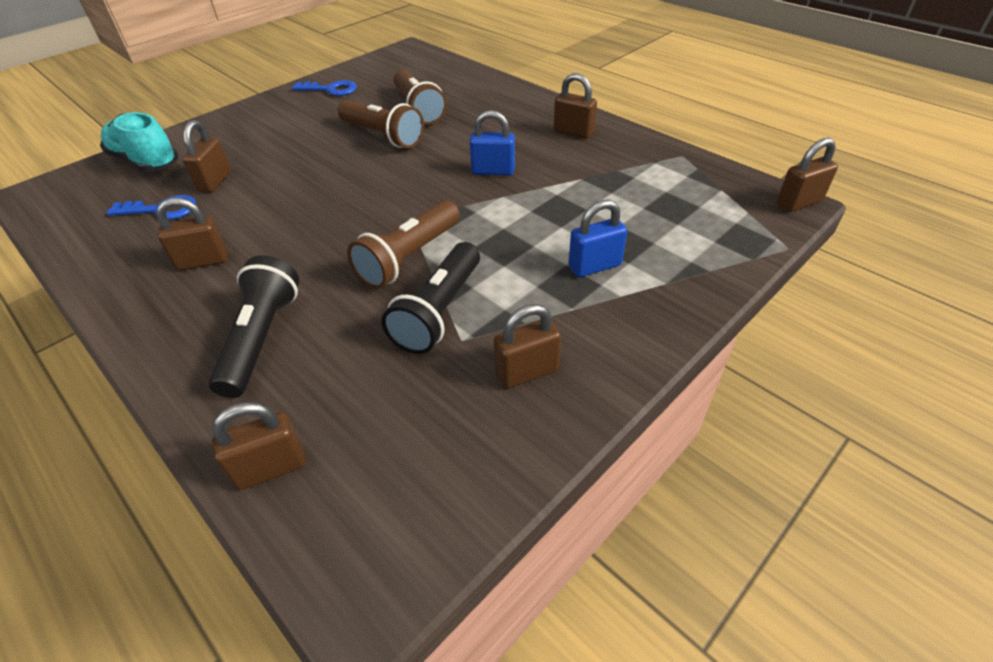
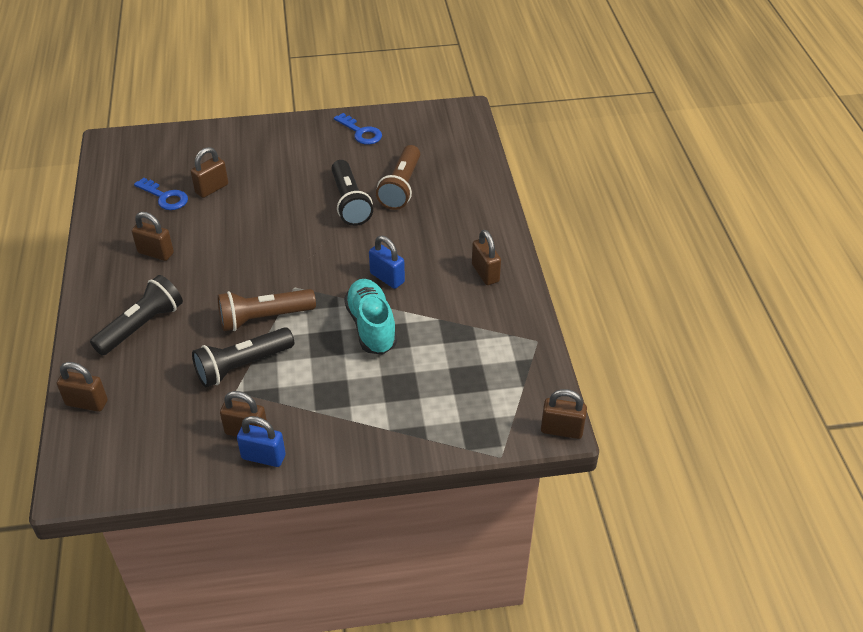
camera: 35 degrees right, 0 degrees up
(145, 162) = (187, 147): turquoise shoe -> turquoise shoe (371, 326)
(383, 136) = (349, 203): brown flashlight -> black flashlight
(594, 266) = (361, 391): blue padlock -> blue padlock (263, 457)

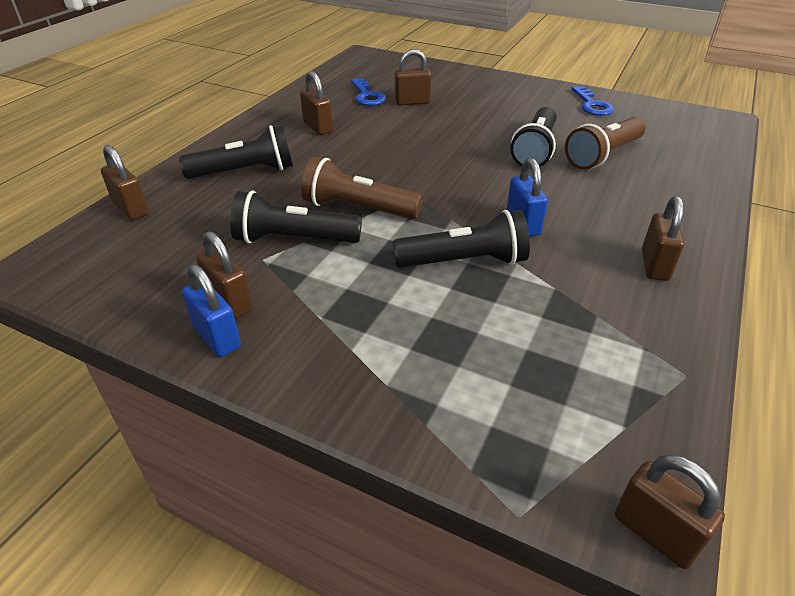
camera: 35 degrees right, 5 degrees down
(371, 326) = (464, 262): turquoise shoe -> black flashlight

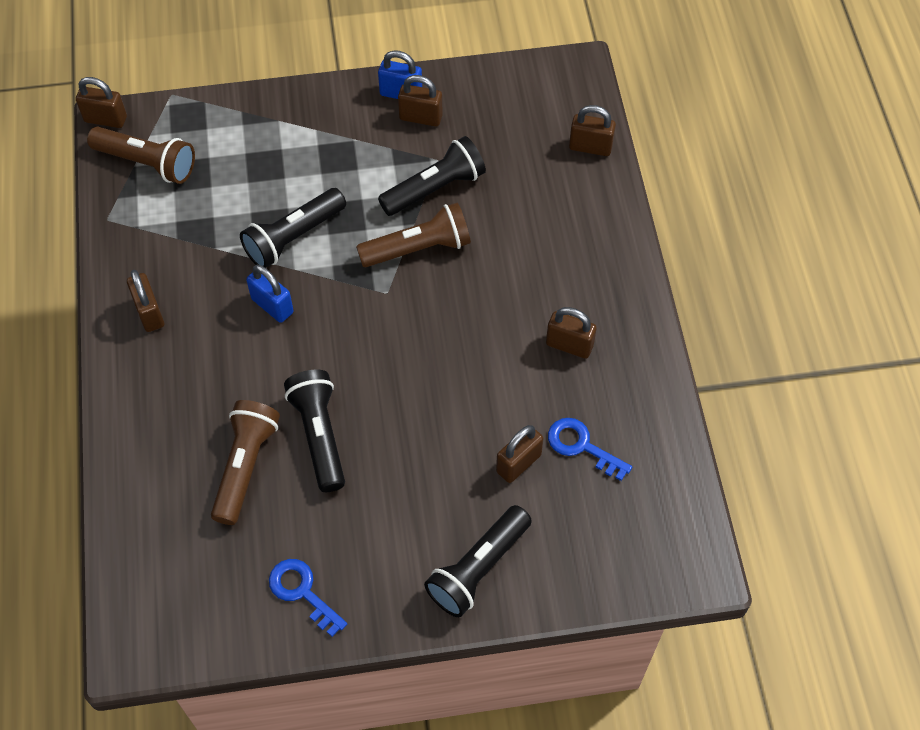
camera: 145 degrees right, 20 degrees up
(245, 172) = (558, 237): black flashlight -> black flashlight (478, 568)
(604, 420) = (147, 163): none -> brown flashlight

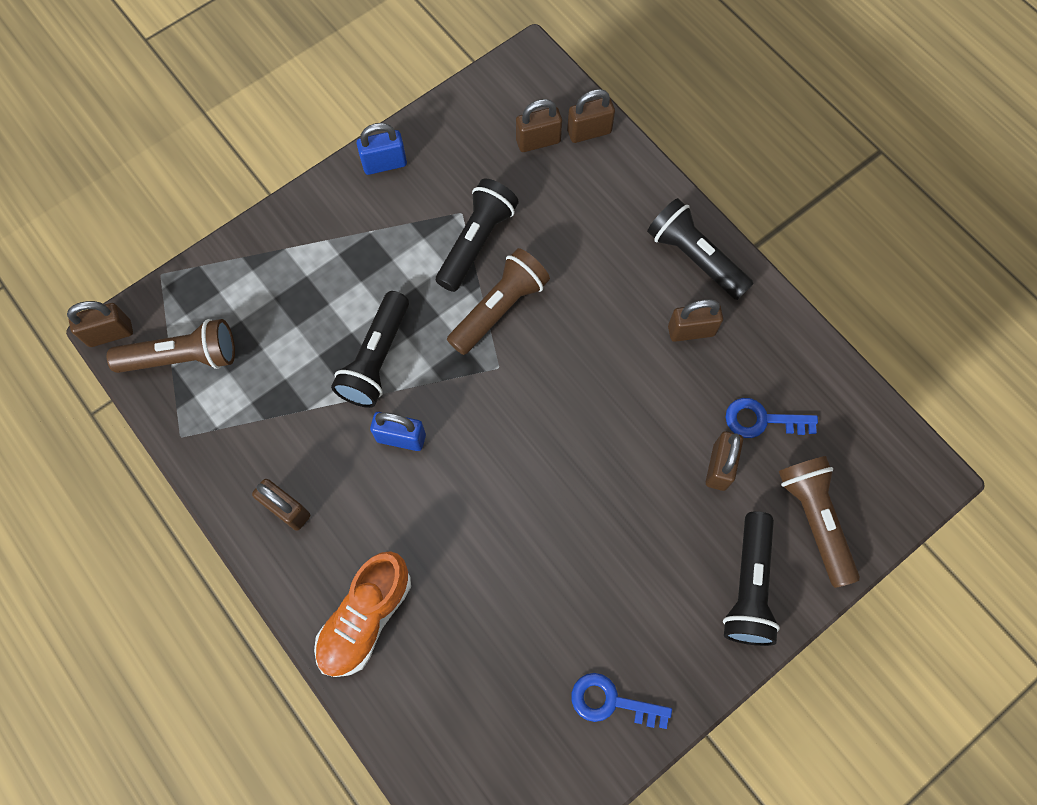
camera: 30 degrees left, 10 degrees up
(155, 423) = (366, 618): none -> orange shoe
(245, 466) = (480, 610): brown flashlight -> brown flashlight (814, 520)
(319, 435) = (528, 541): black flashlight -> black flashlight (695, 257)
(420, 117) = (418, 178): brown padlock -> brown padlock (538, 141)

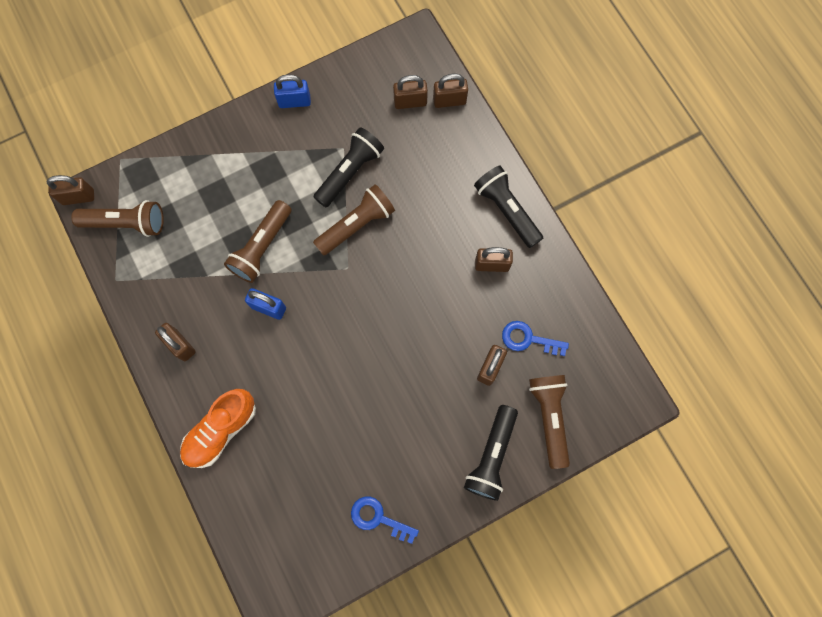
camera: 10 degrees right, 5 degrees up
(376, 359) = (261, 247): black flashlight -> brown flashlight

